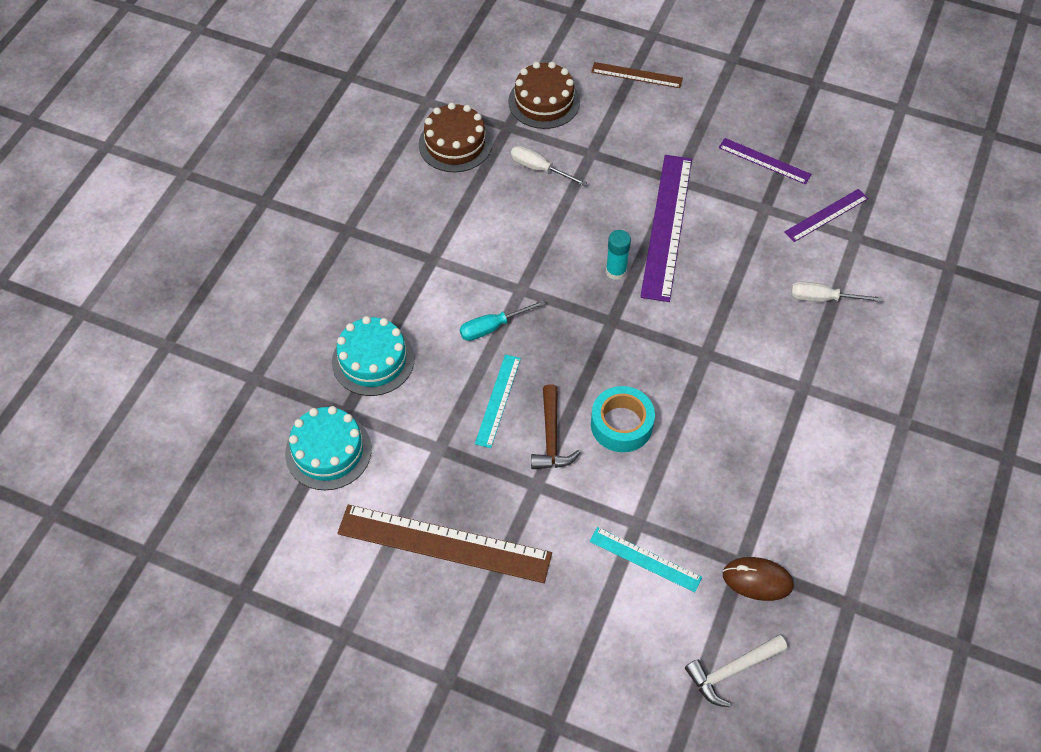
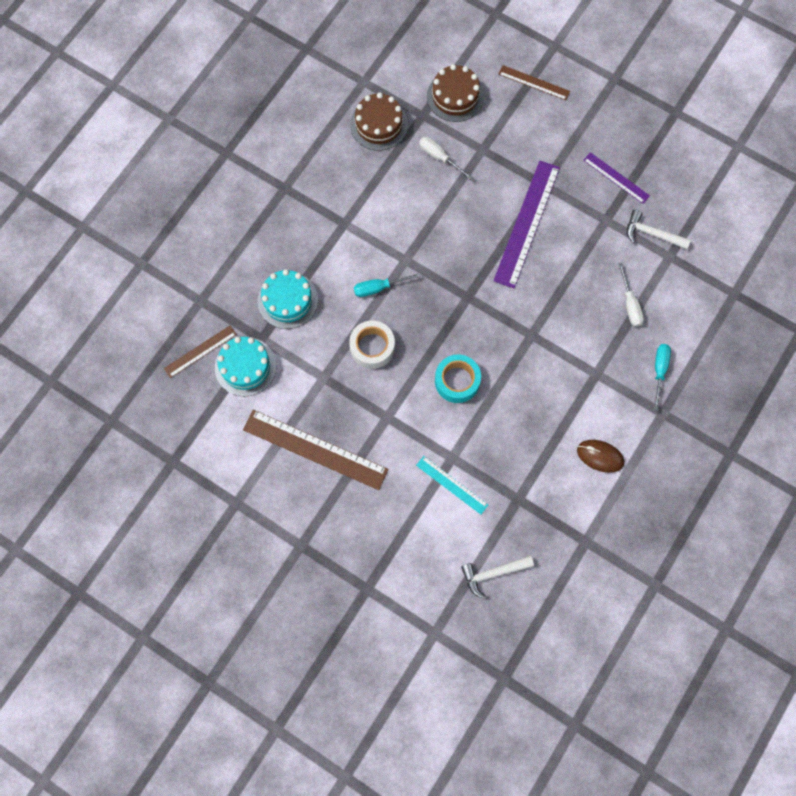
camera: 10 degrees right, 15 degrees up
(262, 441) = (200, 351): none -> brown ruler
(498, 400) = (372, 347): turquoise ruler -> white tape
(551, 437) = (404, 382): brown hammer -> none
(616, 271) = (479, 256): turquoise glue stick -> none
(757, 580) = (526, 513): brown mouse -> brown mouse (600, 456)
(822, 298) = (630, 304): white screwdriver -> white screwdriver turned 120 degrees counterclockwise
(826, 215) = (652, 234): purple ruler -> white hammer
(883, 371) = (659, 371): none -> turquoise screwdriver

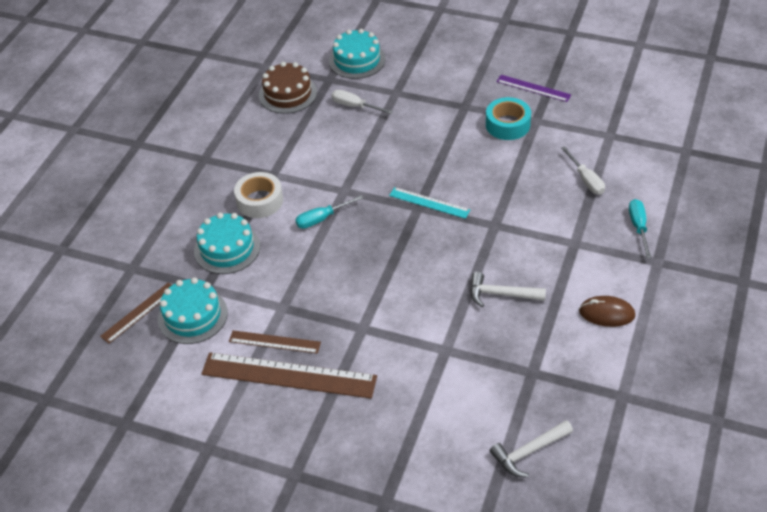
camera: 10 degrees left, 25 degrees down
(372, 347) = (328, 270): white tape -> white tape (259, 201)
(452, 485) = (453, 375): turquoise ruler -> turquoise ruler (429, 203)
(455, 96) = (357, 60): brown cake -> turquoise cake
(457, 381) = (429, 280): turquoise tape -> turquoise tape (507, 124)
(527, 223) = (458, 138): purple ruler -> none
(534, 83) = (429, 37): brown ruler -> brown ruler (274, 342)
(652, 234) = (585, 122): white hammer -> white hammer (501, 294)

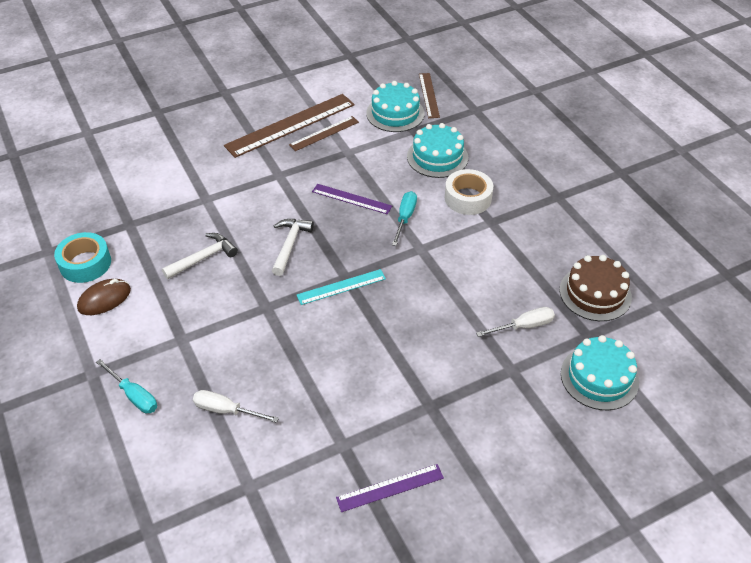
camera: 130 degrees right, 0 degrees up
(337, 262) = (351, 199): none -> purple ruler
(507, 124) = (364, 417): turquoise tape -> turquoise tape (85, 263)
(528, 452) = (90, 182): white hammer -> white hammer (290, 245)

